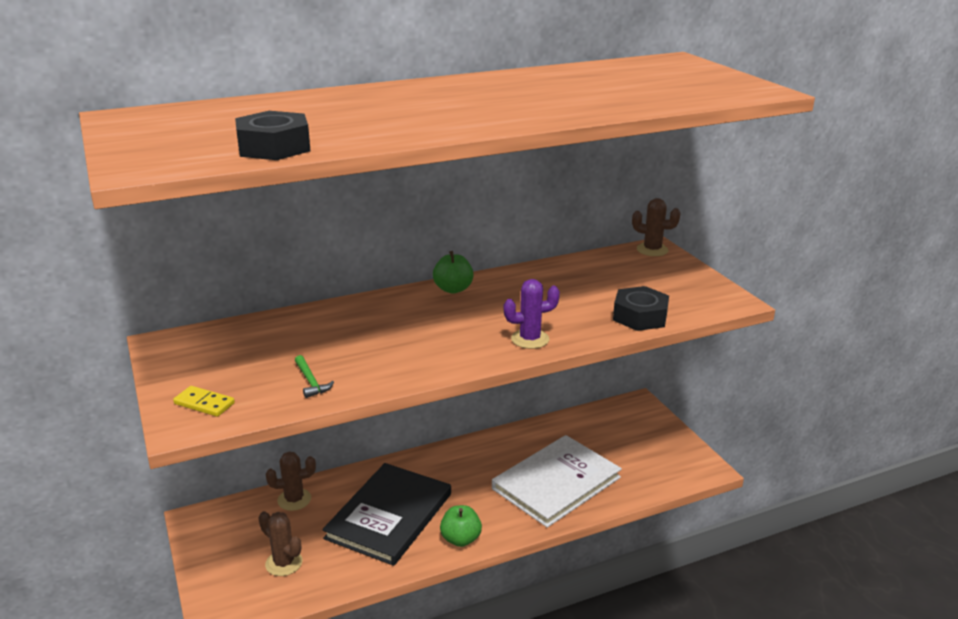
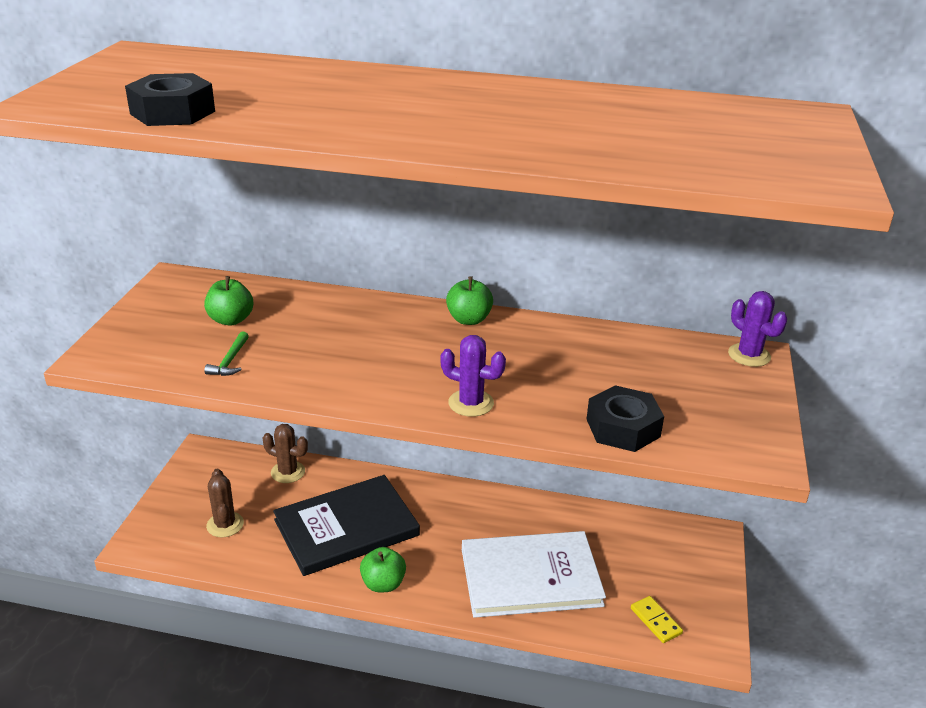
camera: 35 degrees right, 5 degrees up
(204, 404) = (132, 345): yellow domino -> yellow domino (655, 621)
(266, 354) = (231, 320): none -> green apple
(652, 250) = (749, 355): brown cactus -> purple cactus

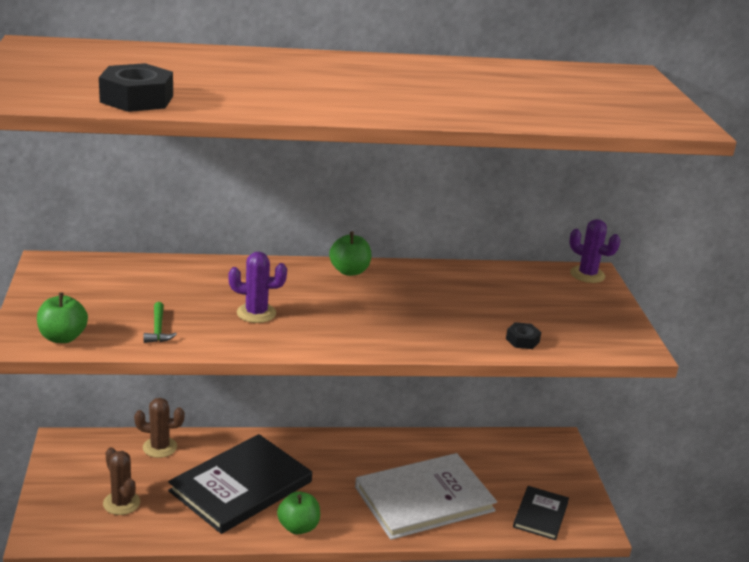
camera: 20 degrees left, 5 degrees down
(231, 320) = (134, 294): green apple -> green apple (63, 337)
(471, 403) = (392, 337): purple cactus -> purple cactus (256, 313)
(623, 428) = (522, 340): black nut -> black nut, size x0.54
(655, 621) = (540, 514): yellow domino -> black book

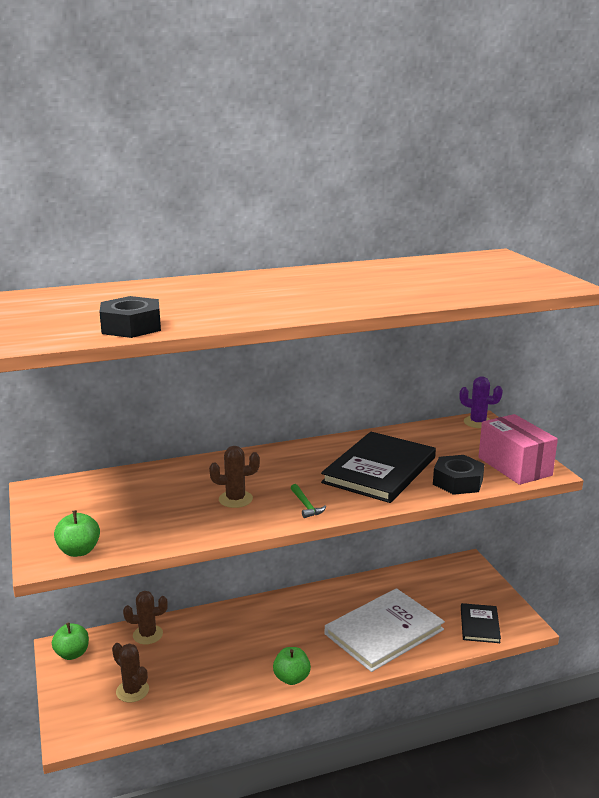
camera: 10 degrees left, 5 degrees down
(158, 329) = (159, 528): green hammer -> green hammer (306, 505)
(241, 486) = (230, 654): black book -> black book (379, 470)
(256, 313) = (235, 499): purple cactus -> brown cactus
(349, 271) = (294, 452): green apple -> green apple (72, 654)
(522, 340) = (457, 482): black nut -> black nut, size x1.86
(602, 335) = (514, 466): none -> pink box

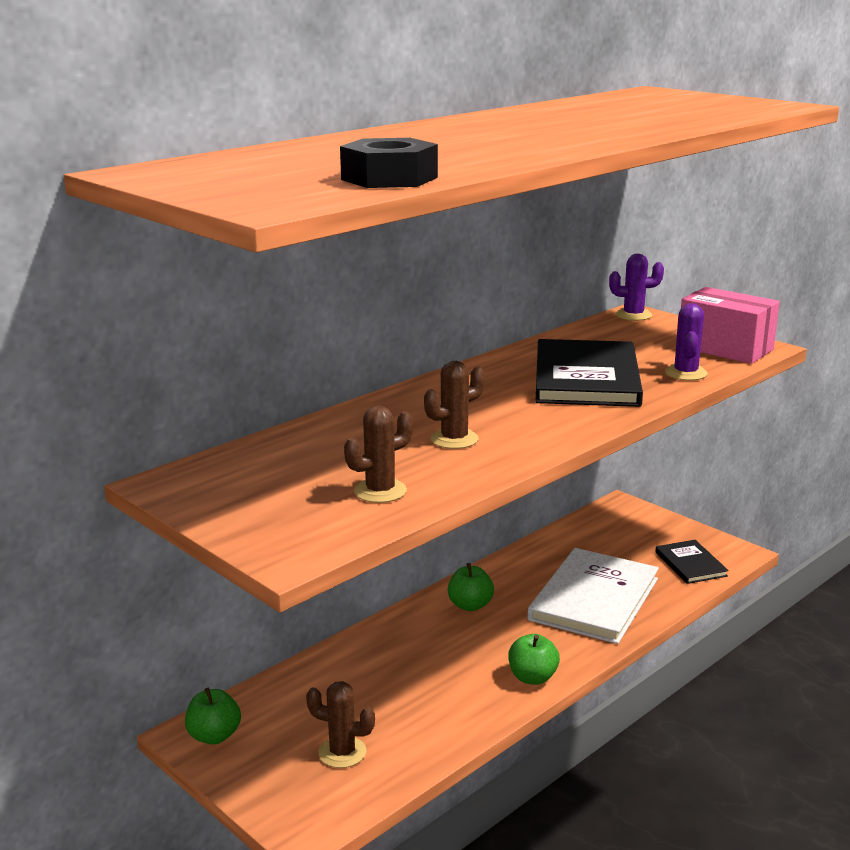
camera: 25 degrees left, 0 degrees up
(79, 551) = (321, 535): green apple -> green apple (470, 605)
(147, 635) = (301, 683): brown cactus -> brown cactus (380, 491)
(306, 505) = (548, 428): green hammer -> none
(457, 482) = (685, 373): black nut -> purple cactus

